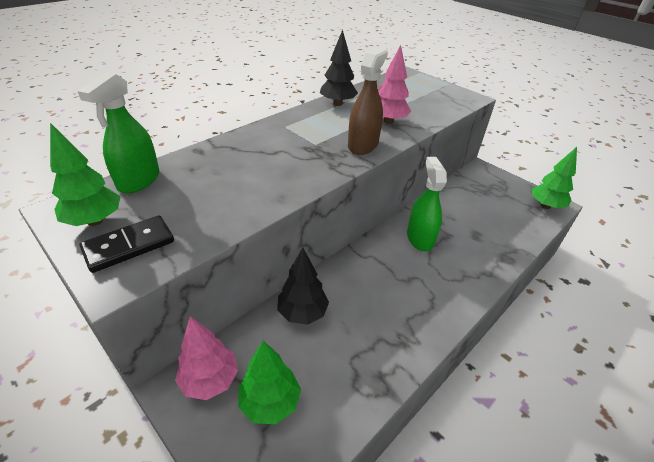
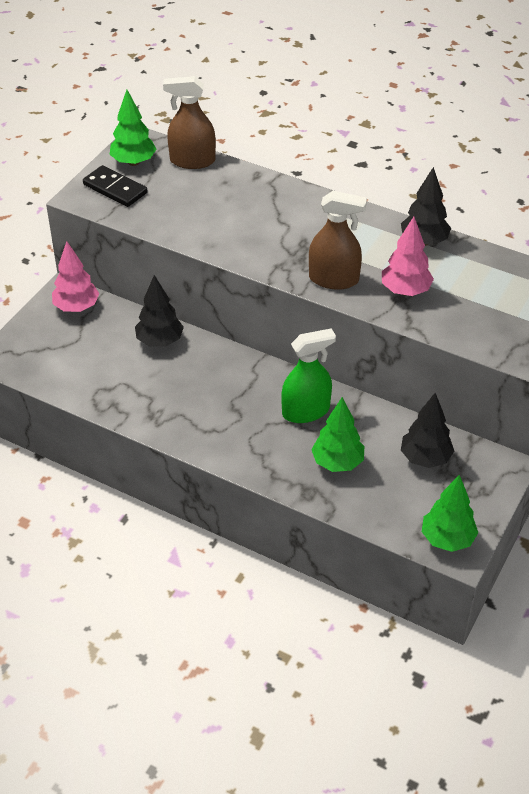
camera: 75 degrees right, 5 degrees up
(139, 180) = (192, 161): green spray bottle -> brown spray bottle
(270, 402) = (69, 344): green tree -> green tree (337, 463)
(474, 196) = (425, 458): none -> black tree

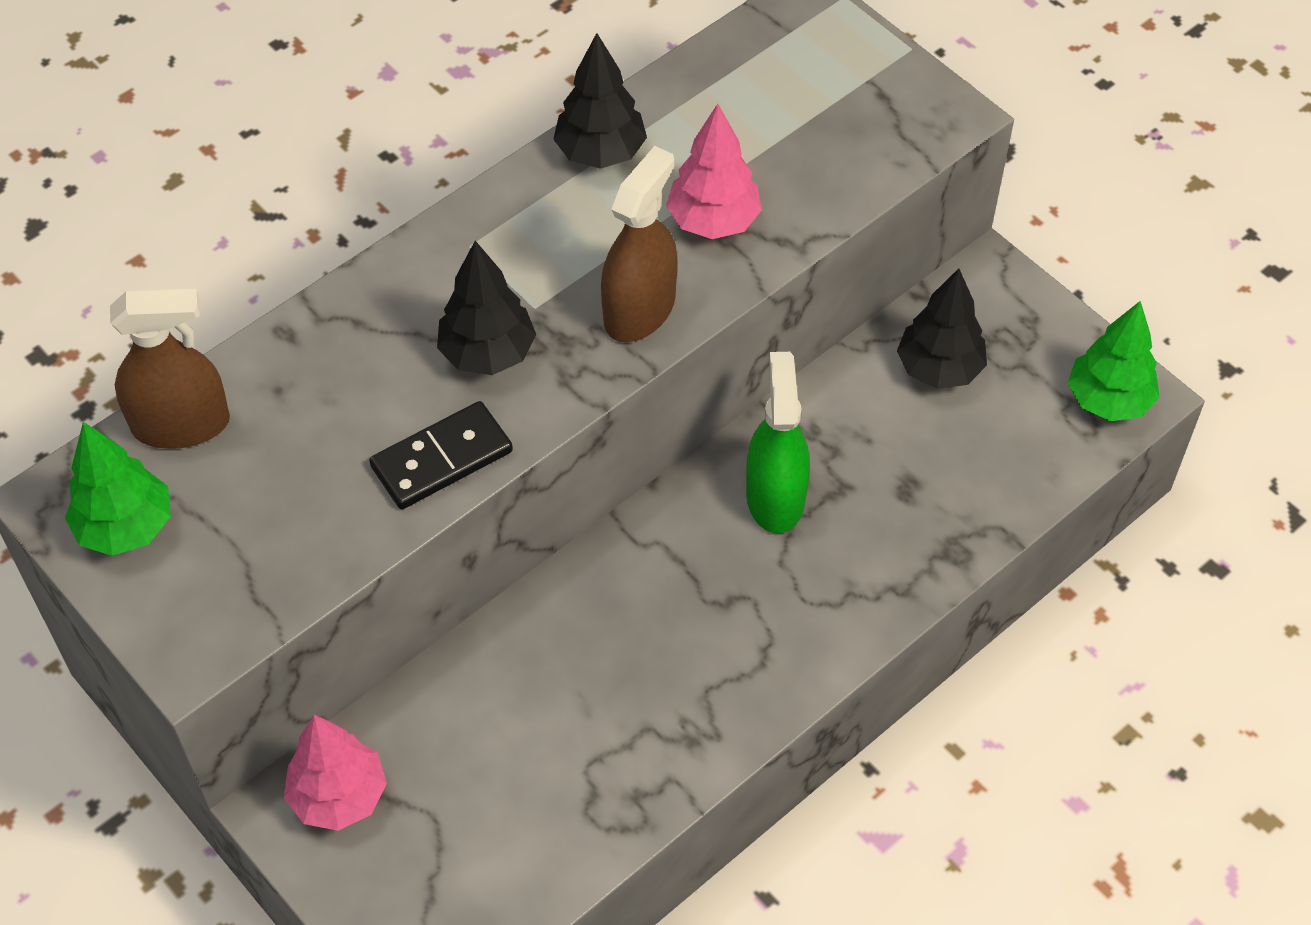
camera: 70 degrees left, 10 degrees up
(115, 189) = (197, 583): black domino -> black domino (442, 459)
(159, 341) = (503, 673): black tree -> black tree (487, 353)
(192, 161) = (181, 424): brown spray bottle -> brown spray bottle turned 120 degrees counterclockwise
(337, 463) = (906, 490): green tree -> none

